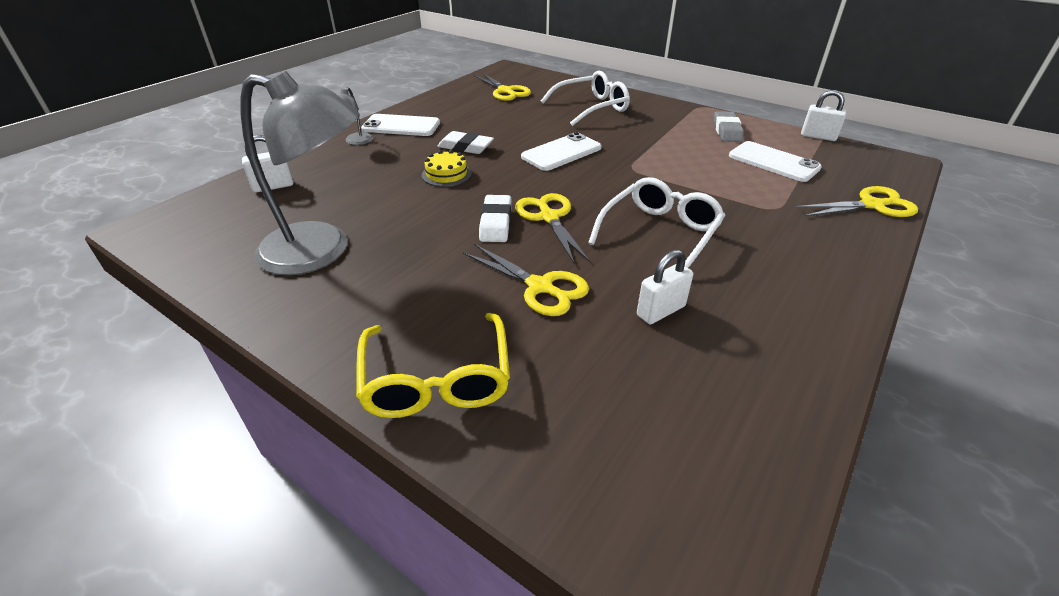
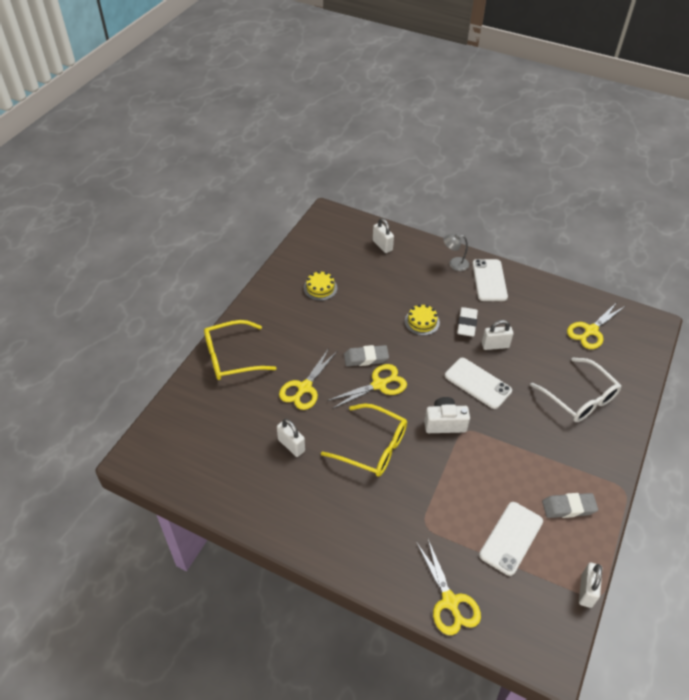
camera: 80 degrees right, 10 degrees up
(321, 252) = (320, 288): grey lamp -> yellow cake
(496, 223) = (366, 358): white eraser -> grey eraser
(507, 136) = (495, 345): none -> white padlock
(620, 179) = (444, 423): none -> white camera
(659, 234) = (372, 447): white glasses -> yellow glasses

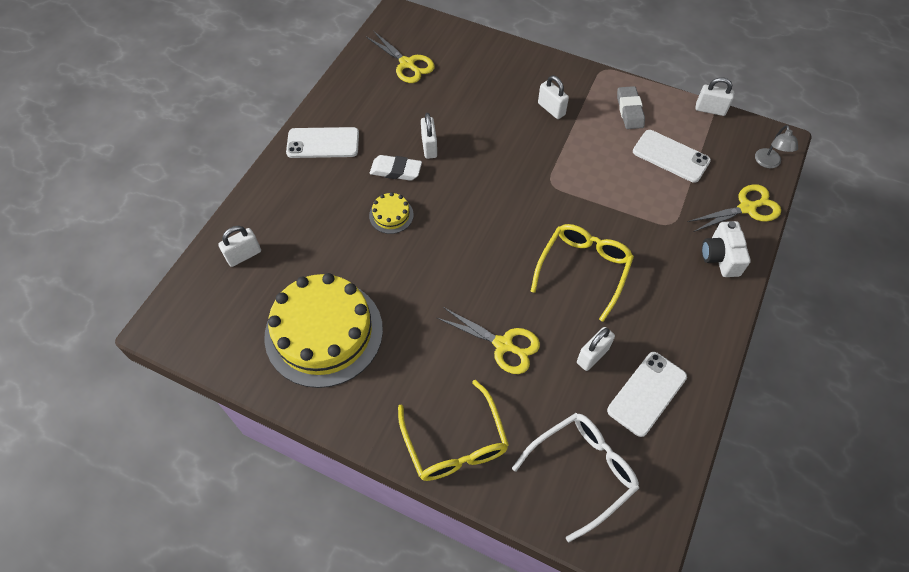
camera: 90 degrees left, 10 degrees up
(320, 288) = (324, 332): yellow cake -> yellow cake, size x2.41
(366, 358) = (452, 276): grey eraser -> none
(379, 385) = (493, 262): yellow scissors -> none
(444, 423) = (543, 200): white camera -> white camera (720, 257)
(454, 264) = (290, 176): grey lamp -> grey lamp (768, 163)
(477, 383) = (485, 167): white phone -> white phone (647, 393)
(557, 438) = (551, 109): none -> white padlock
(579, 397) = (498, 85): white glasses -> white glasses (581, 472)

